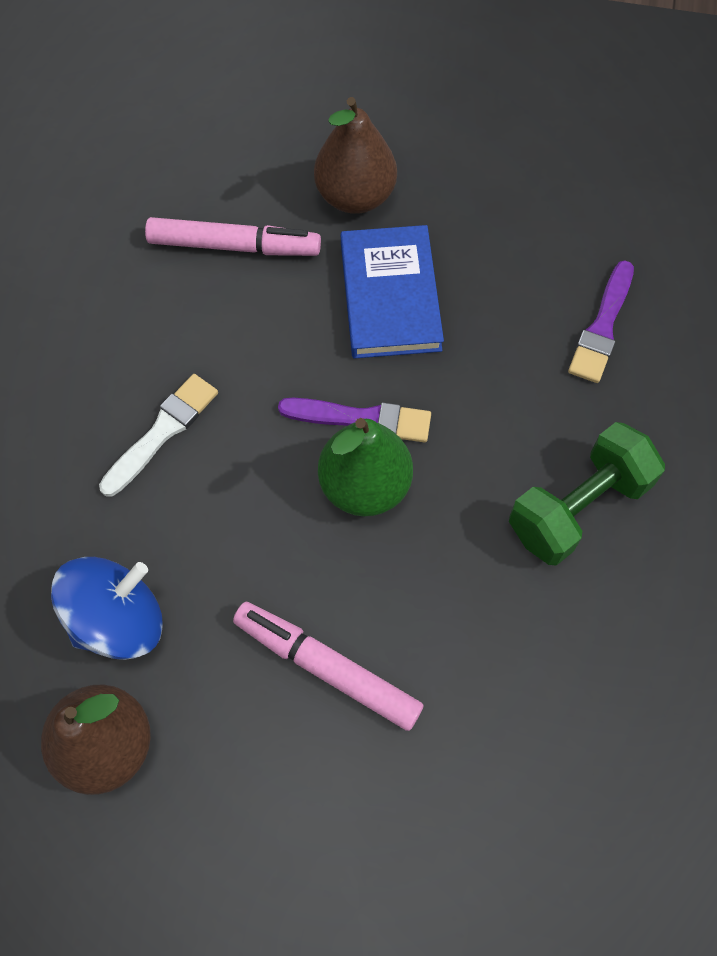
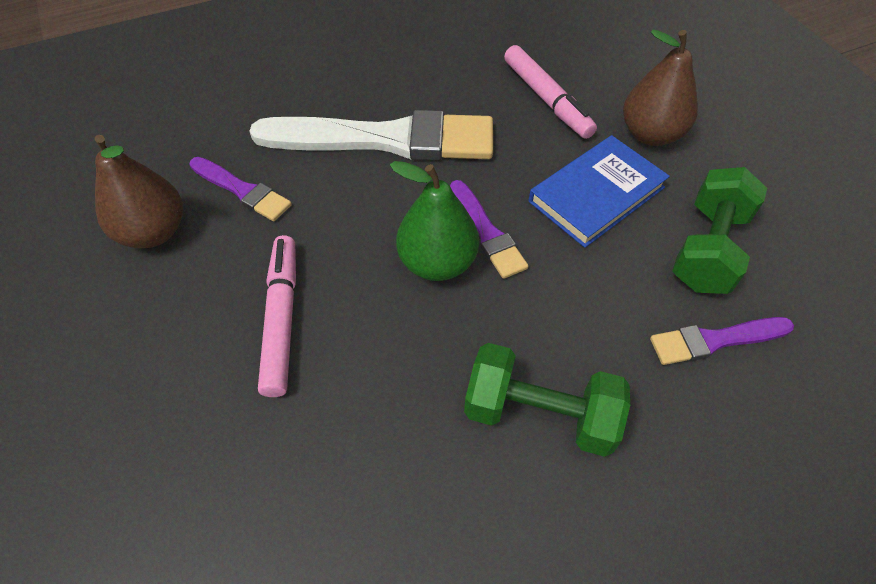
camera: 55 degrees right, 10 degrees down
(118, 620) = (242, 190): blue spinning top -> purple brush
(162, 432) = (385, 139): white brush -> white brush, size x2.06
(515, 259) = (708, 249): none -> green dumbbell

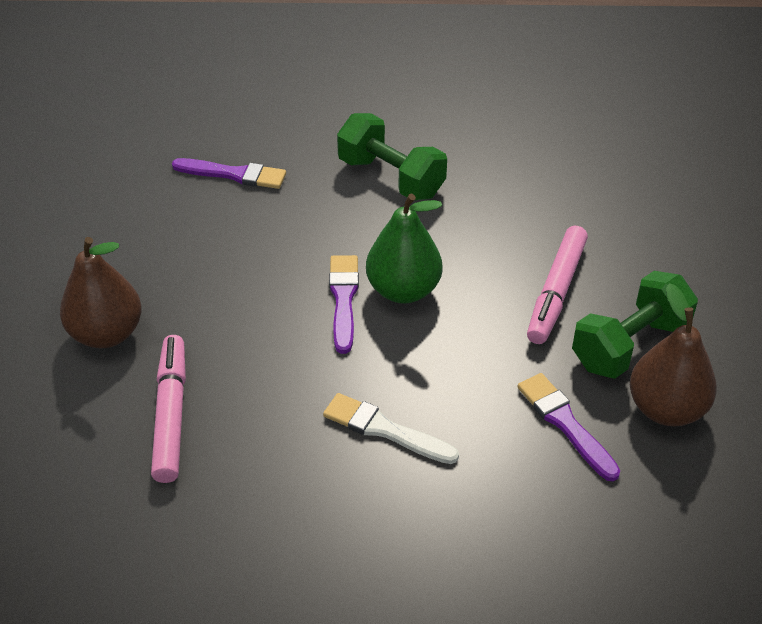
camera: 155 degrees left, 10 degrees down
(385, 139) = (385, 430): white brush -> white brush, size x0.49
(596, 194) = (218, 297): blue book -> none
(708, 249) = (172, 225): green dumbbell -> green dumbbell (629, 345)

